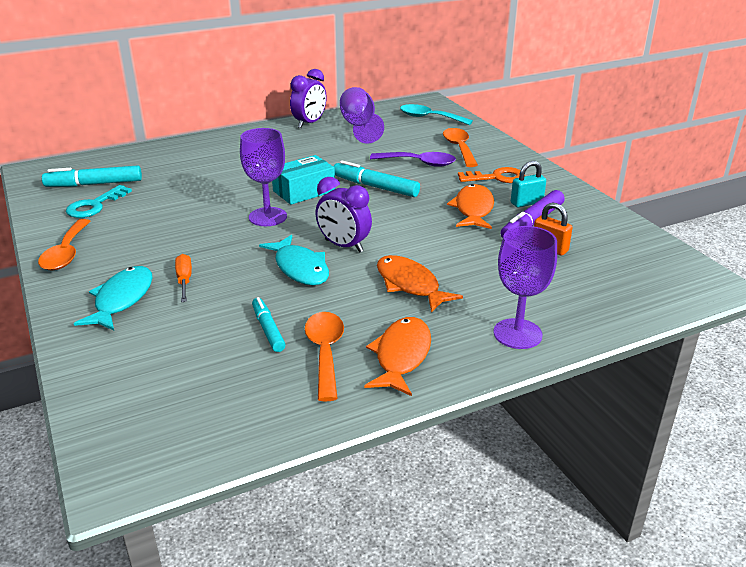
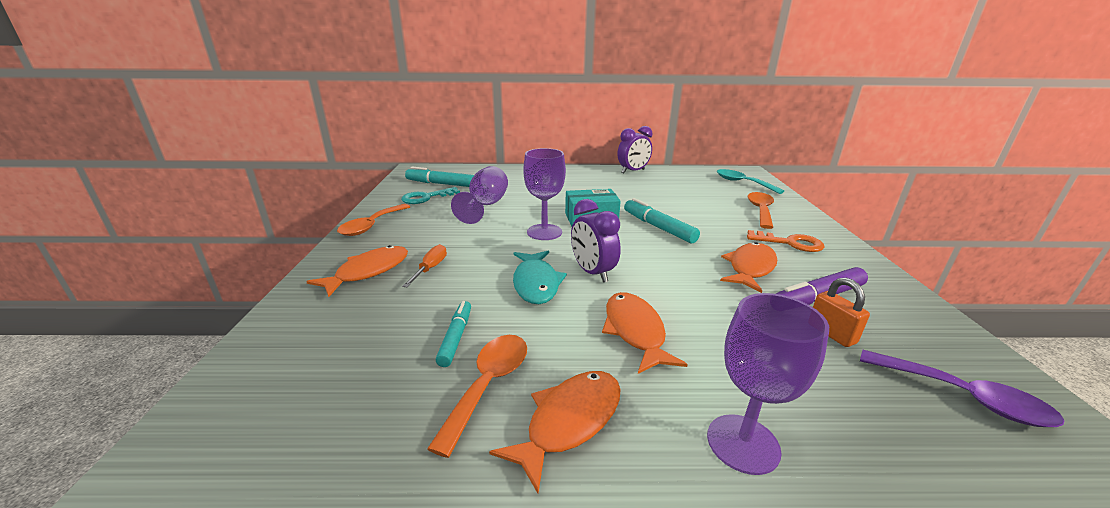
camera: 25 degrees right, 5 degrees down
(121, 299) = (368, 272): turquoise fish -> orange fish
(359, 126) = (673, 179): purple goblet -> purple goblet (485, 206)
(419, 163) = (713, 216): purple spoon -> purple spoon (963, 397)
(526, 203) = (817, 275): turquoise padlock -> none

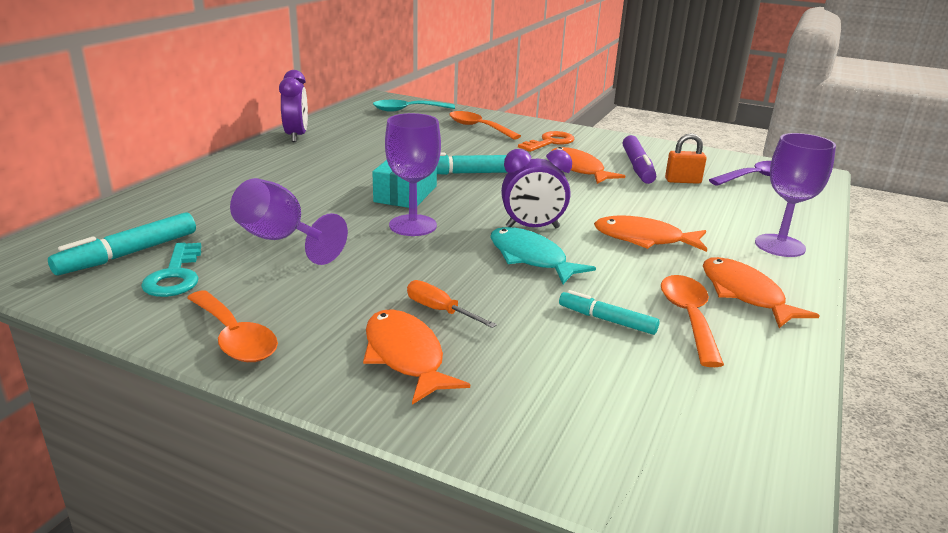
camera: 65 degrees left, 0 degrees up
(488, 384) = (688, 317): orange spoon -> orange spoon turned 45 degrees clockwise
(536, 283) = (531, 258): turquoise fish -> turquoise fish turned 150 degrees counterclockwise

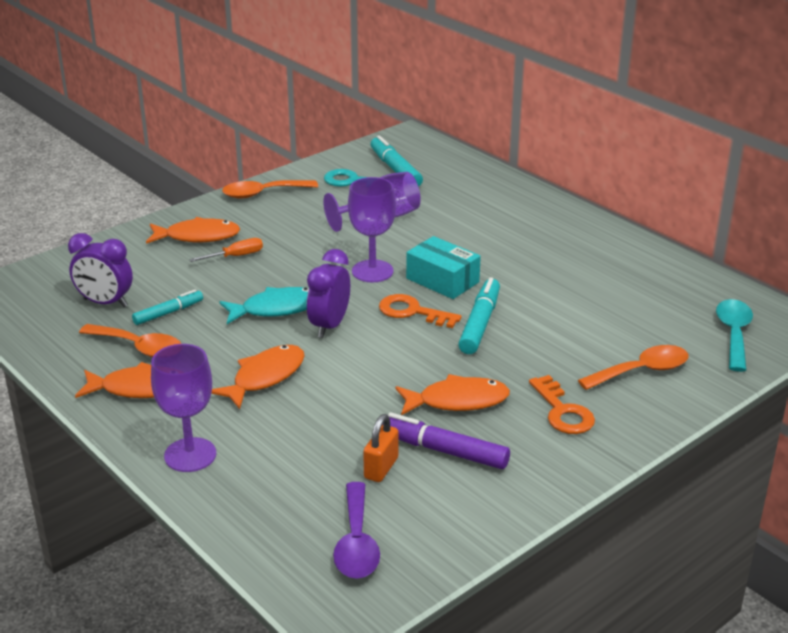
camera: 115 degrees right, 5 degrees up
(296, 136) = (636, 248): purple clock -> purple clock (105, 303)
(472, 198) = (412, 312): none -> orange key

